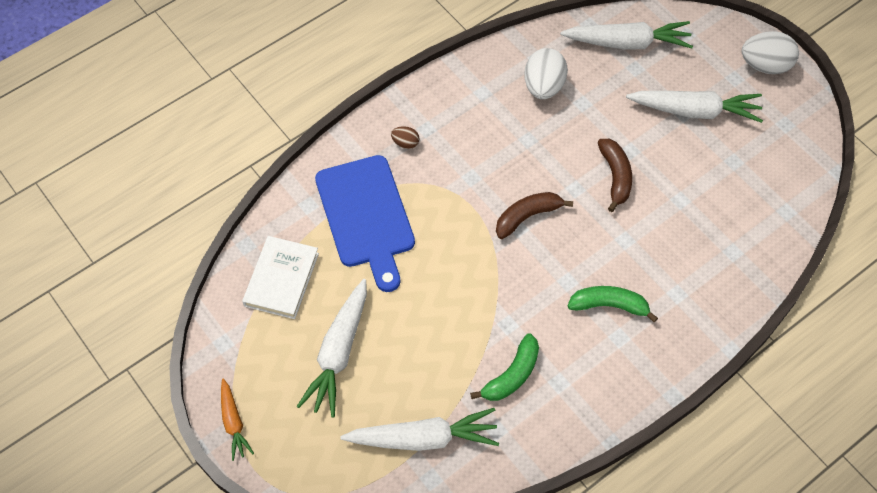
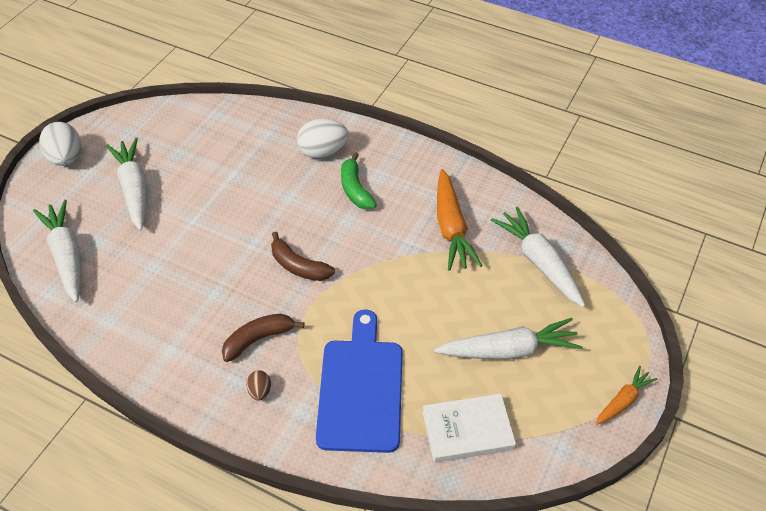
camera: 115 degrees left, 10 degrees down
(366, 216) = (361, 389): blue cutting board -> blue cutting board turned 45 degrees counterclockwise
(512, 375) = (451, 227): green banana -> orange carrot
(543, 86) = (144, 302): white egg -> white egg (323, 152)
(615, 177) = (228, 220): brown banana -> brown banana (258, 339)

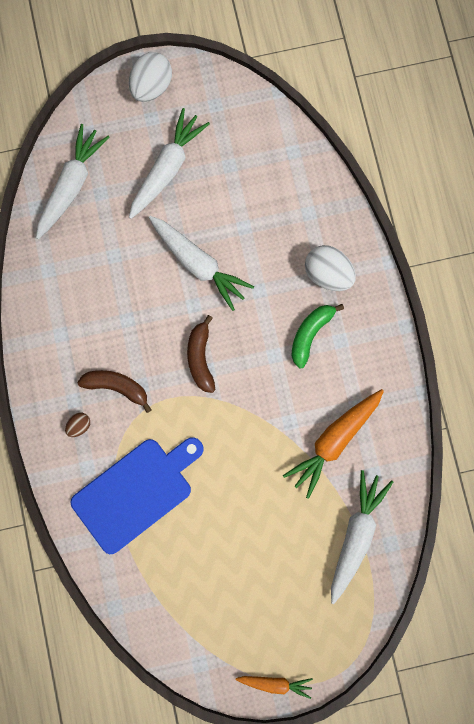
camera: 50 degrees right, 30 degrees up
(467, 430) = (163, 590): white book -> none
(508, 350) = (252, 570): white carrot -> white carrot (198, 263)

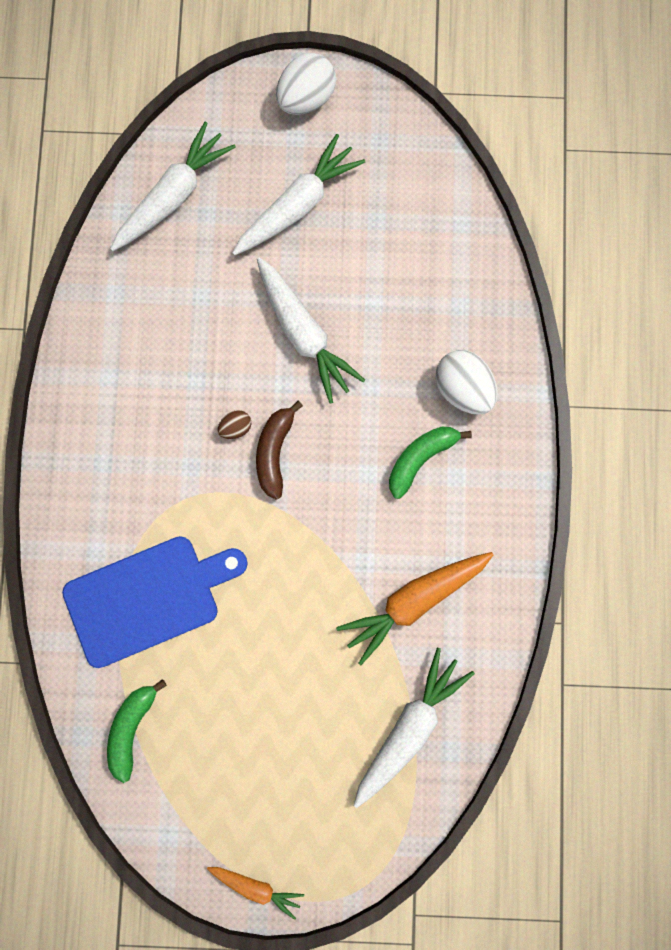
camera: 15 degrees right, 0 degrees up
(79, 425) = (101, 496): brown egg -> brown egg (236, 427)
(117, 387) = (160, 460): brown banana -> none
(150, 591) = (132, 727): none -> green banana

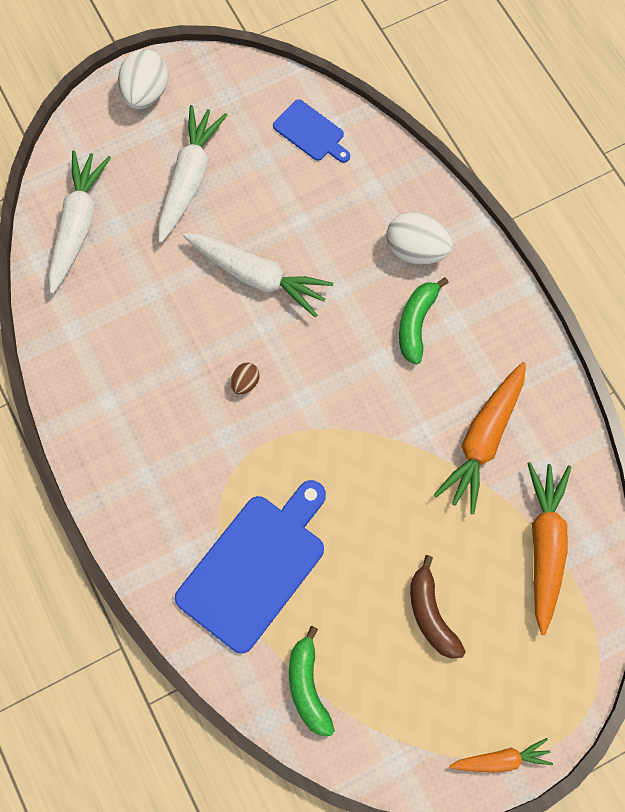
camera: 30 degrees left, 10 degrees down
(274, 452) = (291, 384): brown banana -> brown banana (431, 614)
(408, 728) = (545, 547): white carrot -> orange carrot
(435, 220) = (311, 132): none -> blue cutting board

